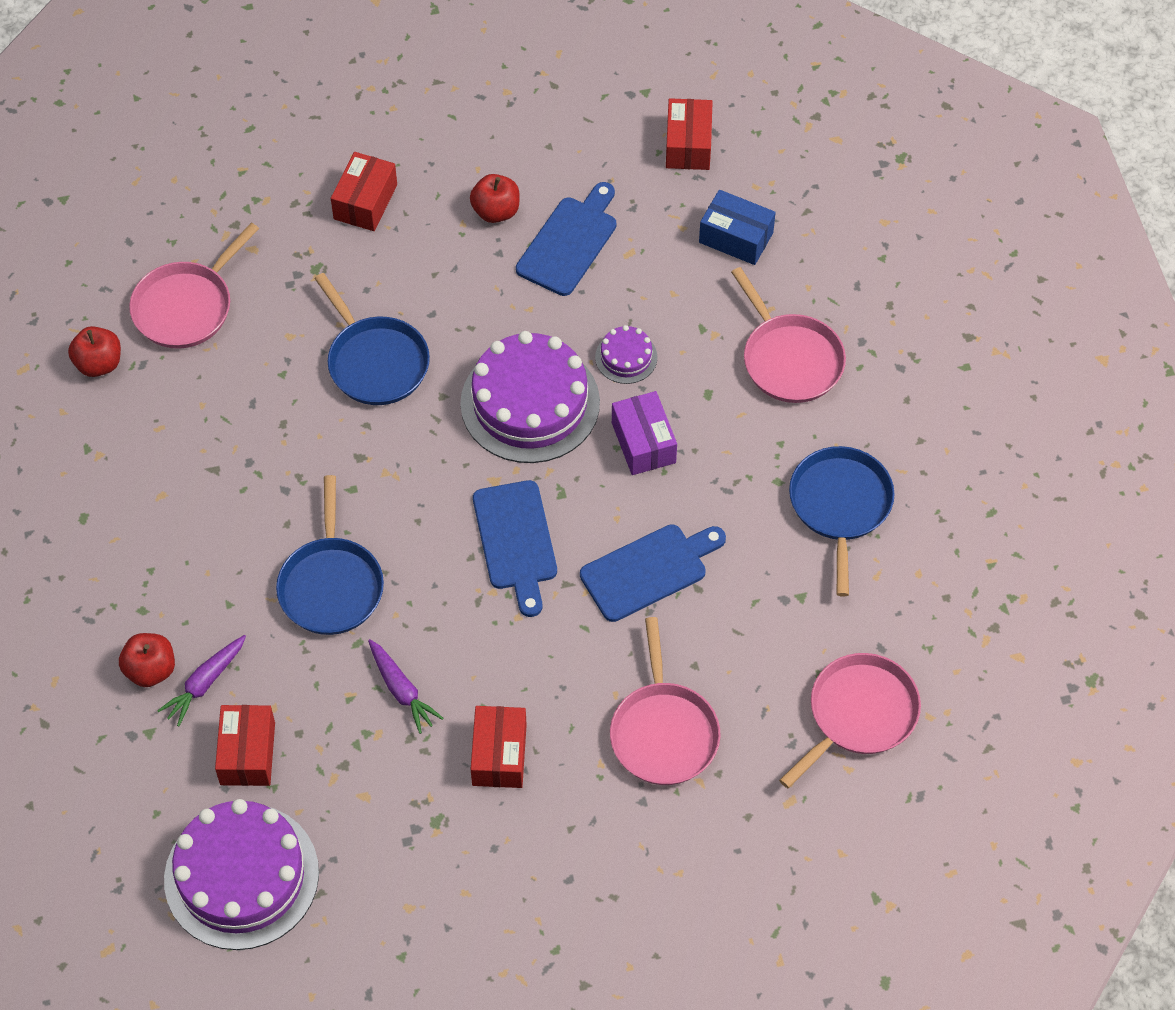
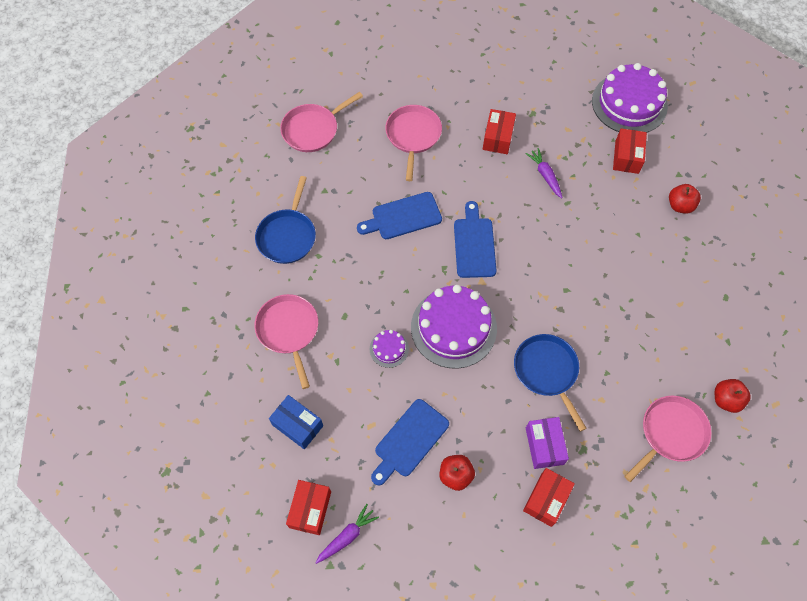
camera: 170 degrees left, 5 degrees up
(205, 683) = (650, 194): purple carrot -> purple carrot (347, 536)
(331, 585) = (580, 235): blue pan -> none
(643, 442) = (390, 291): purple box -> purple box (544, 446)

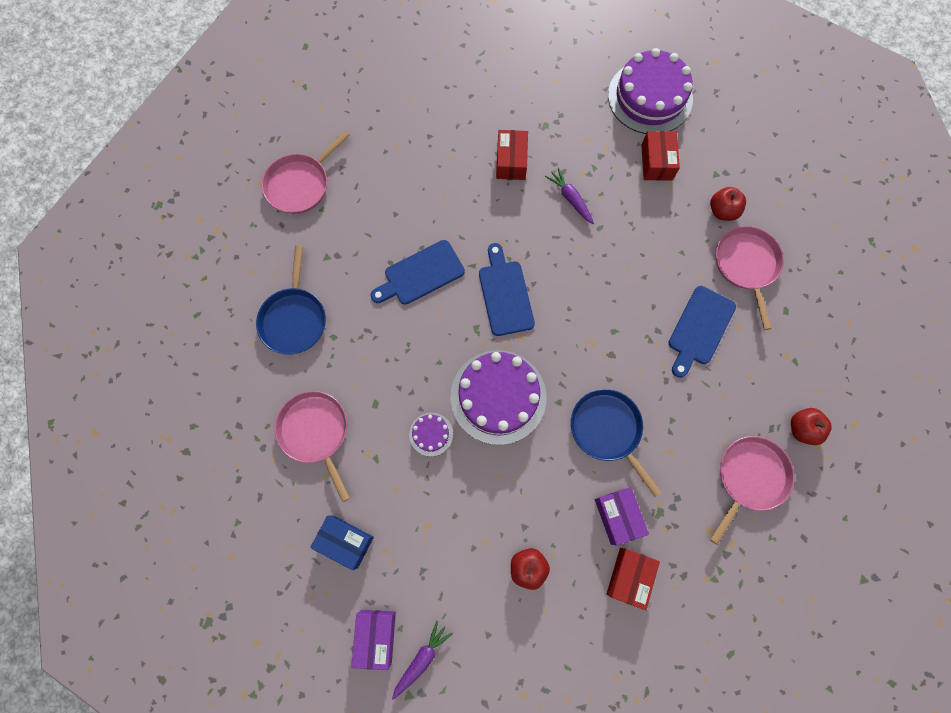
camera: 10 degrees left, 10 degrees up
(310, 509) = (376, 636): red box -> purple box
(409, 441) = (471, 537): blue cutting board -> blue cutting board (699, 329)
(413, 136) = (415, 174): pink pan -> pink pan (746, 265)

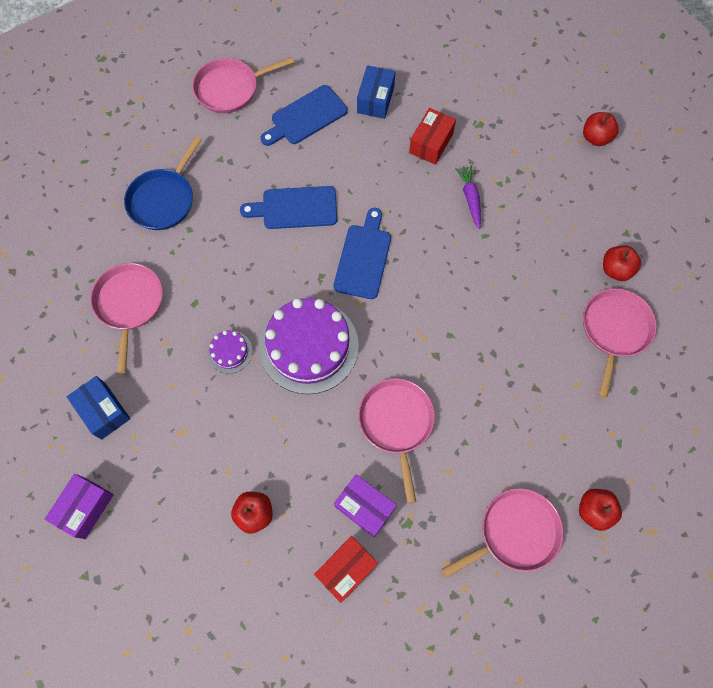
camera: 25 degrees right, 5 degrees down
(421, 659) = (114, 549): purple carrot -> none
(441, 140) = (375, 100): none -> blue box
(607, 430) = (396, 423): blue pan -> pink pan
(618, 516) = (365, 507): purple box -> purple box turned 60 degrees counterclockwise
(650, 97) = (595, 138): purple cake -> red apple
(656, 162) = (572, 199): red box -> none
(699, 329) = (536, 369): blue cutting board -> blue cutting board (306, 117)

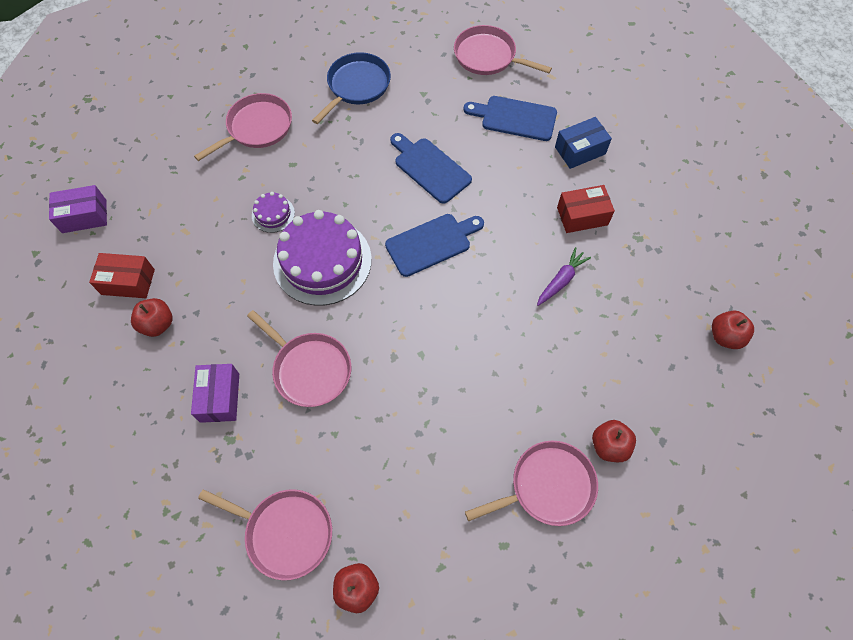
camera: 50 degrees right, 5 degrees down
(103, 411) = (164, 173): blue box -> none
(163, 200) = (357, 86): blue pan -> blue pan turned 135 degrees clockwise
(346, 569) = (159, 421): red box -> red box (128, 282)
(396, 423) = (309, 369): pink pan -> pink pan turned 90 degrees clockwise

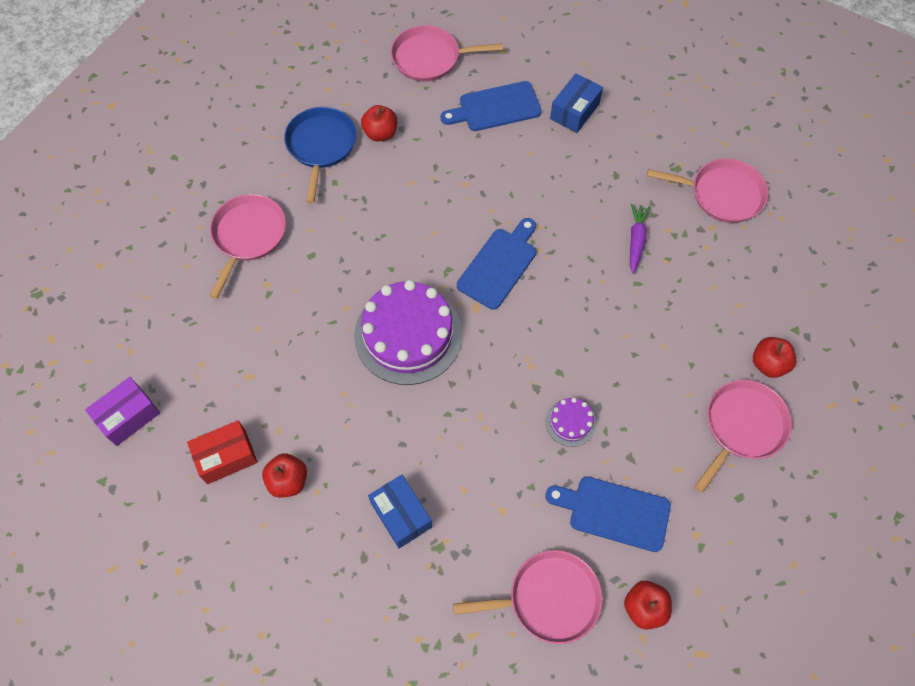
camera: 30 degrees left, 0 degrees up
(220, 397) = (401, 515): purple box -> blue box
(273, 214) = (327, 314): purple cake -> purple cake (570, 422)
(309, 369) = (467, 442): pink pan -> pink pan (722, 194)
(430, 168) = (449, 194): blue cutting board -> blue cutting board (614, 512)
(582, 216) = (616, 172): red box -> none
(725, 336) = (800, 219): red apple -> red apple (380, 133)

